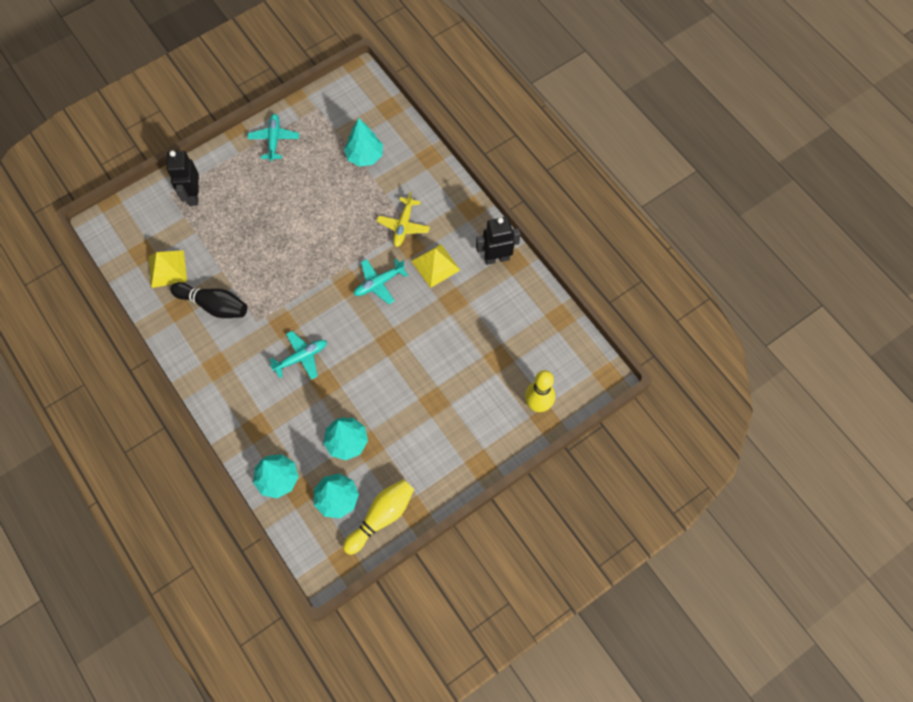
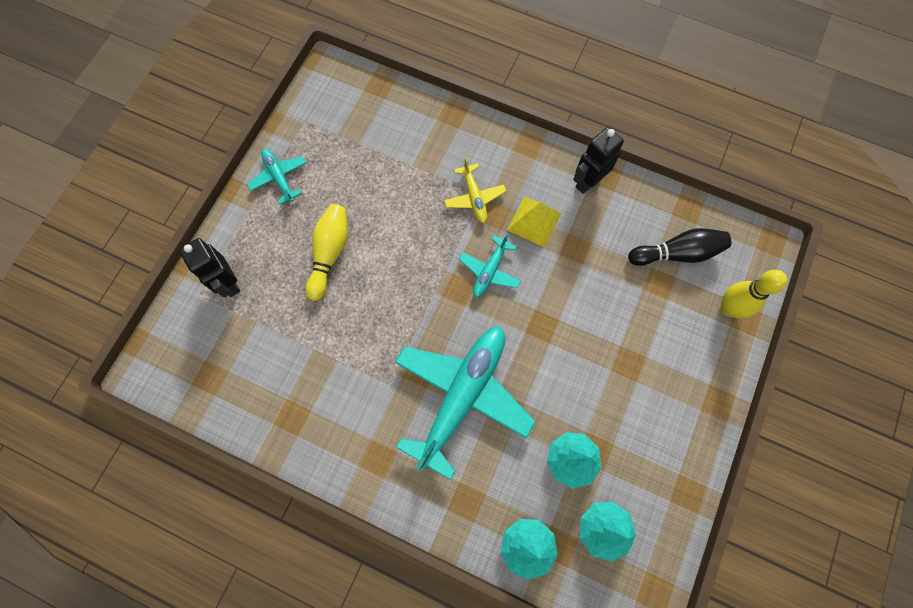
camera: 30 degrees left, 5 degrees up
(167, 269) = (251, 380): yellow pyramid -> none
(214, 305) = (330, 392): black bowling pin -> black bowling pin (677, 253)
(301, 357) = (462, 395): turquoise plane -> turquoise plane, size x2.15
(364, 156) = (386, 146): turquoise tree -> none
(381, 517) = (661, 520): yellow bowling pin -> yellow bowling pin (330, 253)

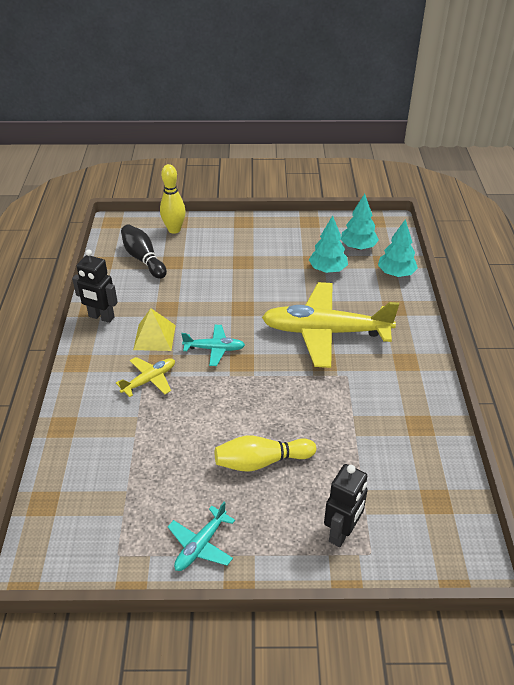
camera: 115 degrees left, 30 degrees down
(462, 395) = (325, 332): turquoise plane -> yellow plane

